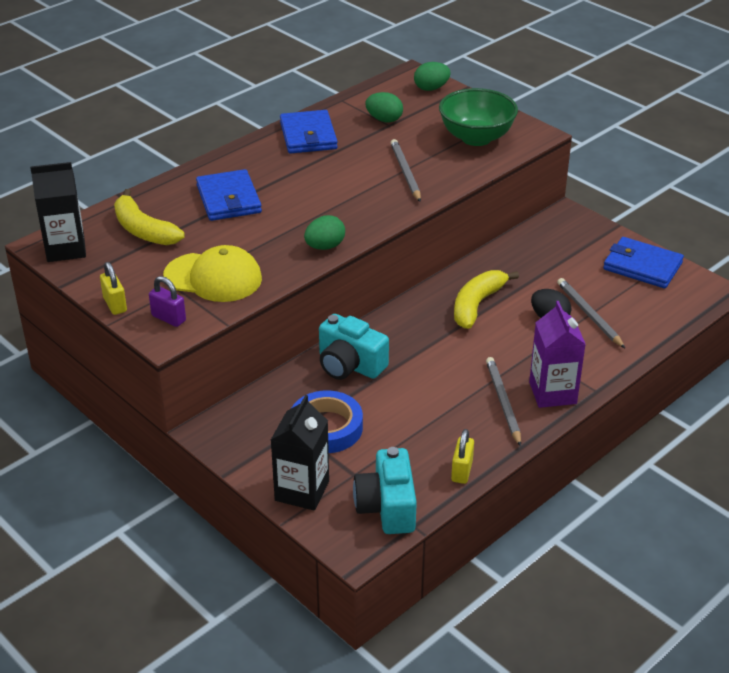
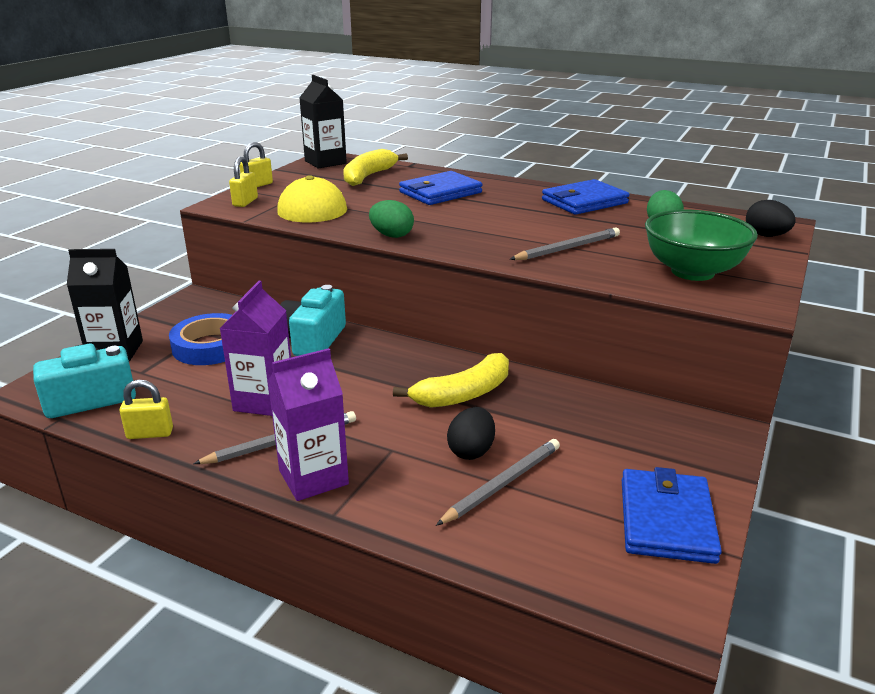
camera: 70 degrees right, 10 degrees down
(168, 318) = (245, 202): purple padlock -> yellow padlock
(431, 88) = (766, 236): green egg -> black egg
(440, 405) = (264, 401): none -> purple carton
(477, 305) = (463, 394): yellow banana -> yellow banana turned 135 degrees clockwise

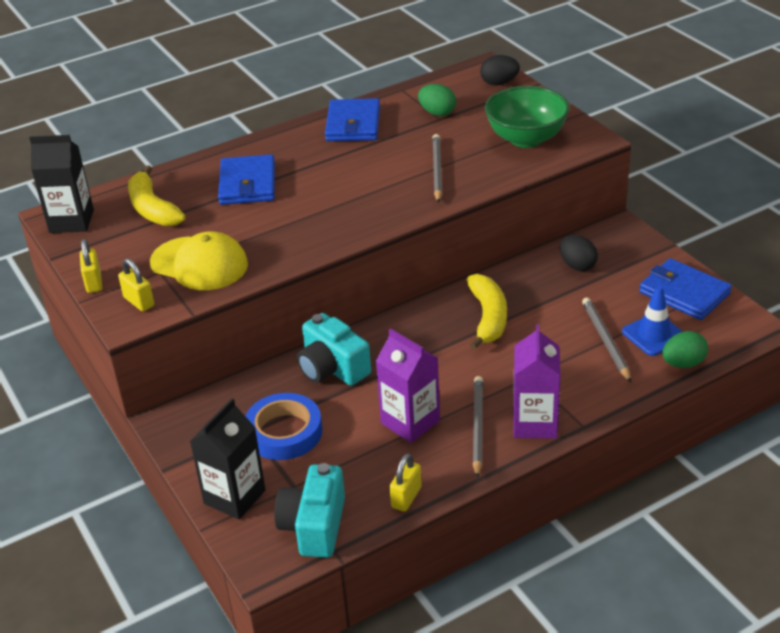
camera: 55 degrees left, 10 degrees up
(391, 235) = (323, 242): green egg -> green egg (683, 363)
(471, 451) = (560, 340): black egg -> black egg (577, 265)
(553, 519) = (654, 335): none -> blue traffic cone

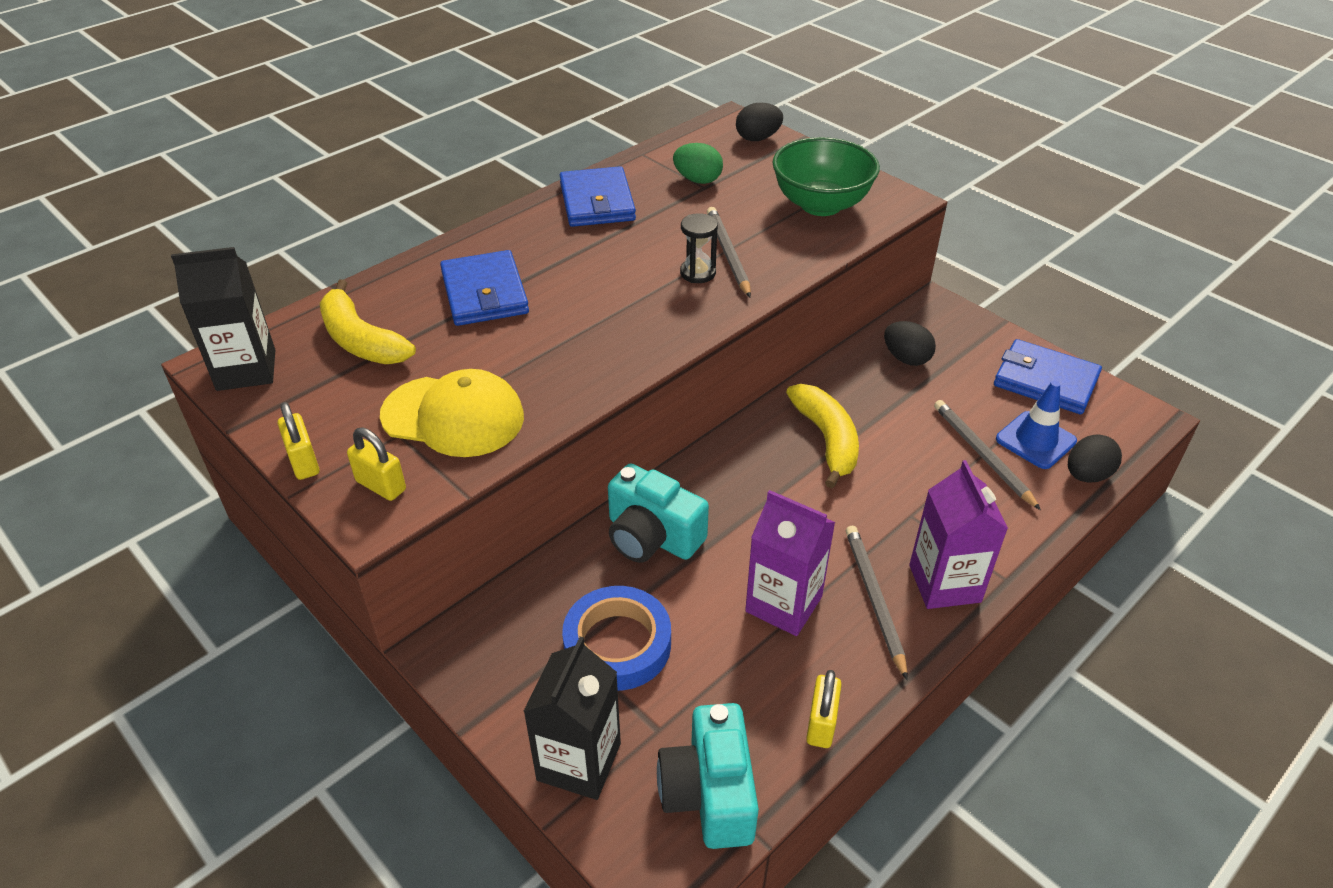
camera: 15 degrees left, 5 degrees up
(408, 182) = (698, 273): none -> black hourglass
(683, 363) = (1087, 475): green egg -> black egg

